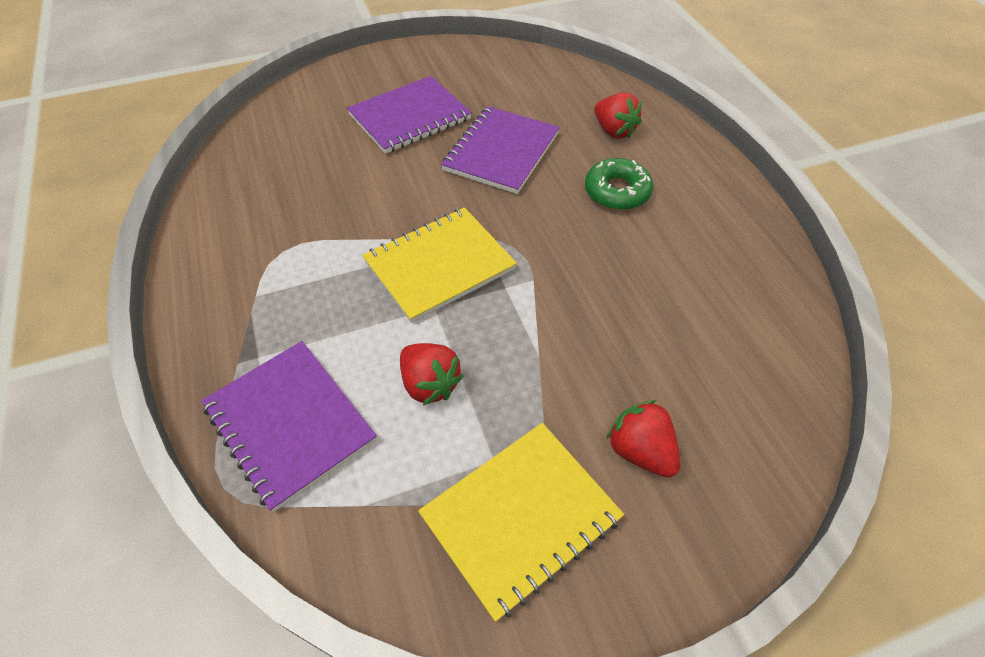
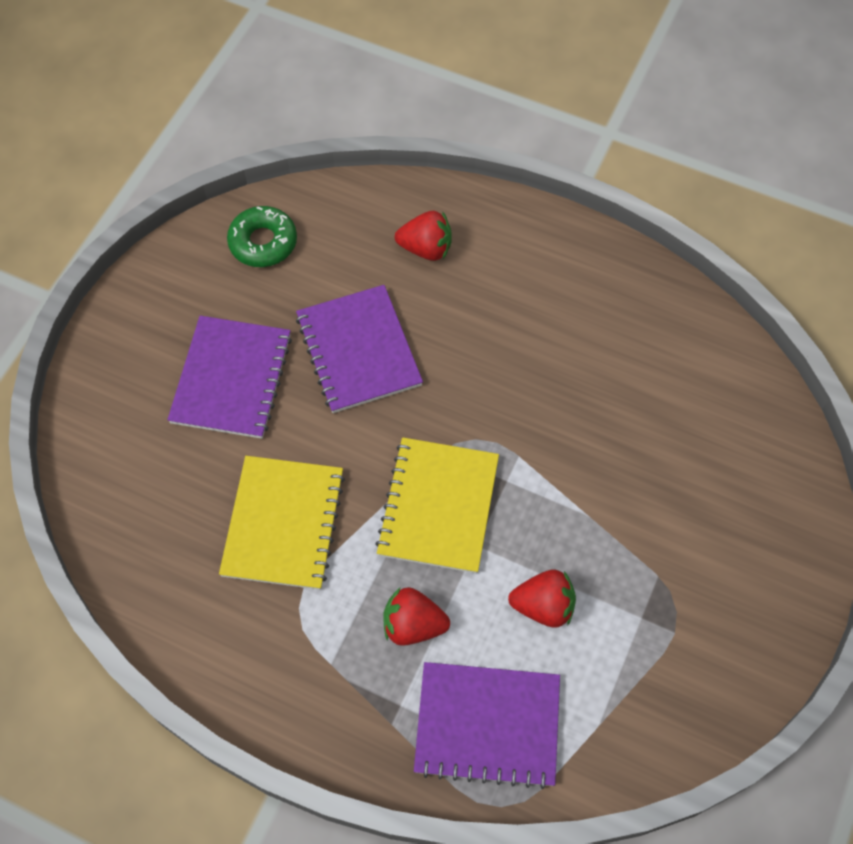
camera: 45 degrees left, 10 degrees up
(520, 517) = (695, 637): yellow notebook -> yellow notebook (283, 523)
(617, 191) = (493, 315): green donut -> green donut (263, 242)
(640, 451) = (716, 525): red strawberry -> red strawberry (413, 625)

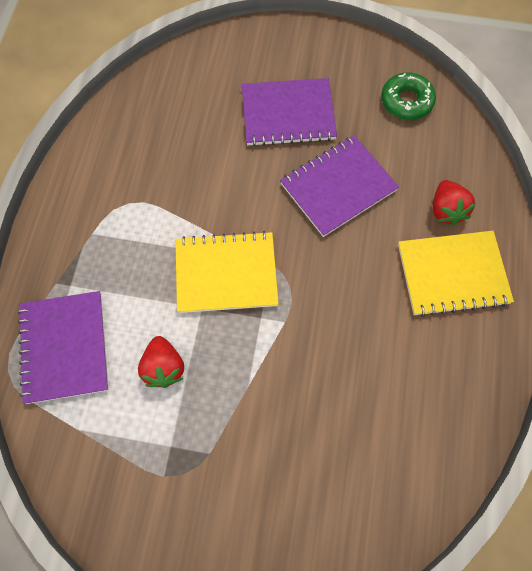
camera: 75 degrees right, 5 degrees up
(283, 523) = (186, 176): yellow notebook -> yellow notebook (452, 274)
(413, 625) = (130, 279): red strawberry -> none

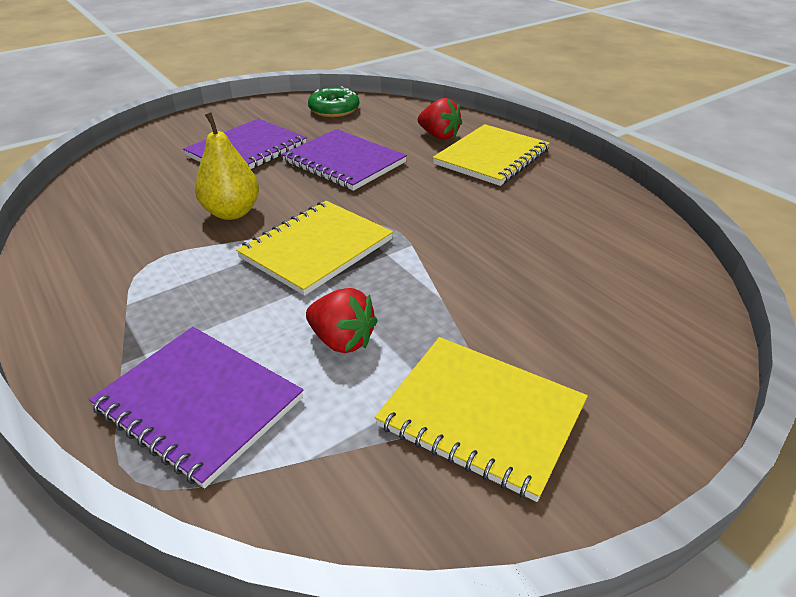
camera: 45 degrees left, 30 degrees down
(173, 486) = (481, 415): none -> yellow notebook
(213, 189) = (232, 212): none -> yellow pear
(338, 187) = (344, 162): purple notebook -> purple notebook turned 60 degrees counterclockwise

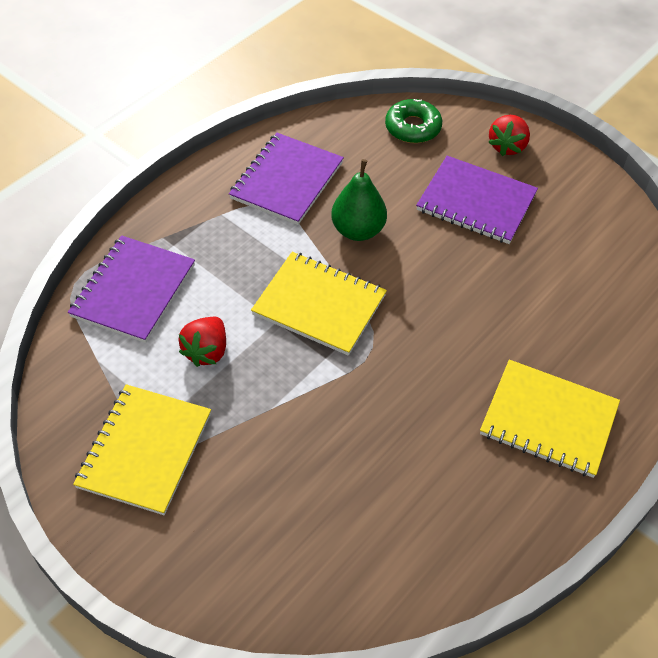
camera: 75 degrees right, 15 degrees up
(232, 212) = (358, 230): yellow pear -> green pear
(334, 109) = (609, 245): green donut -> green donut (413, 127)
(344, 162) = (482, 286): purple notebook -> purple notebook (287, 181)
(439, 136) = (583, 360): red strawberry -> red strawberry (507, 146)

